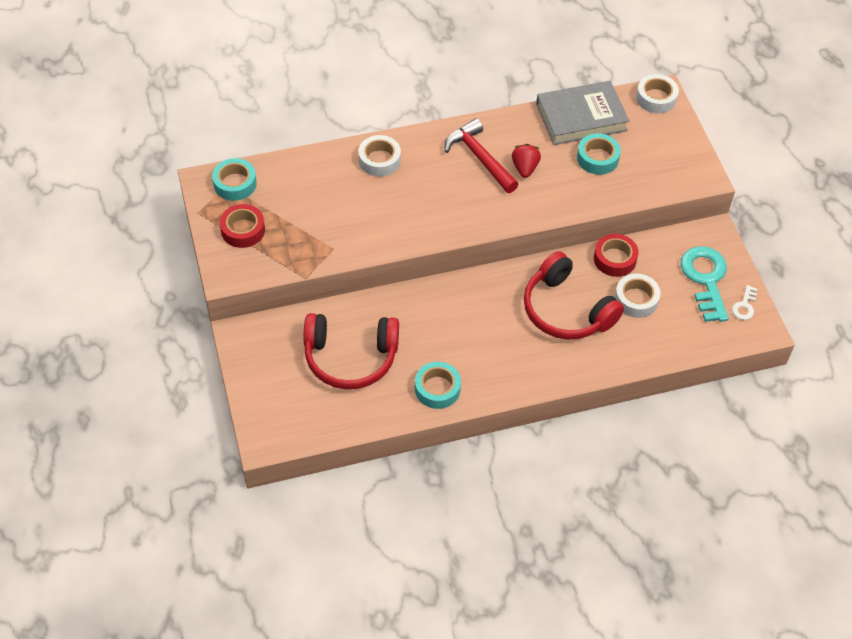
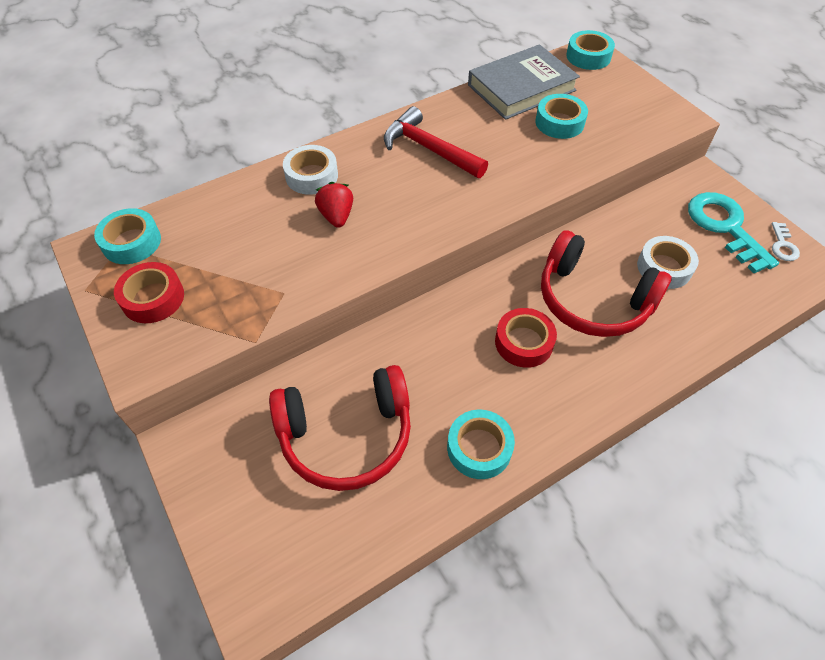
camera: 15 degrees left, 0 degrees up
(525, 168) = (485, 149): red strawberry -> red strawberry (336, 216)
(615, 259) = (616, 229): red tape -> red tape (524, 342)
(656, 98) = (588, 56): white tape -> turquoise tape

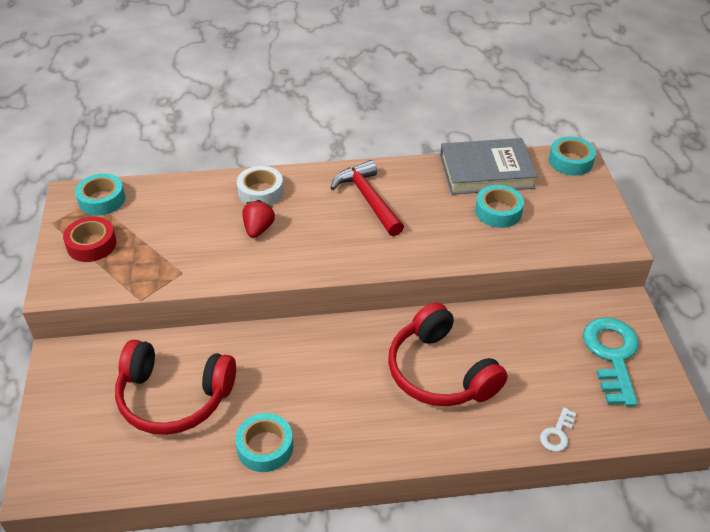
camera: 25 degrees right, 10 degrees down
(524, 342) = (356, 383): red tape -> none
(664, 267) = (525, 369): white tape -> none
(783, 245) = (658, 391): white key -> white key (557, 434)

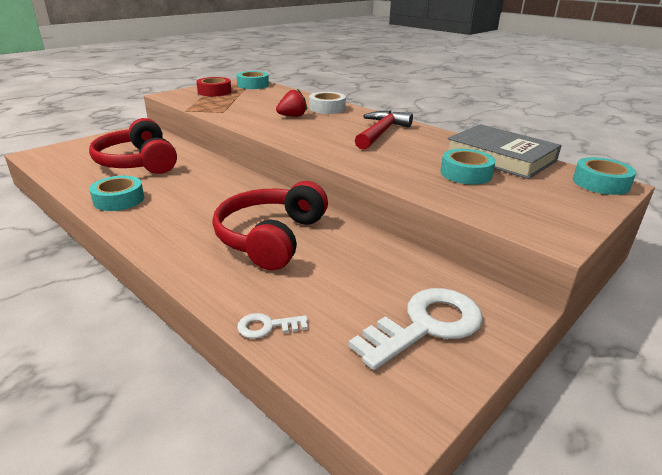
camera: 50 degrees right, 15 degrees down
(612, 355) = (426, 325): turquoise key -> white key

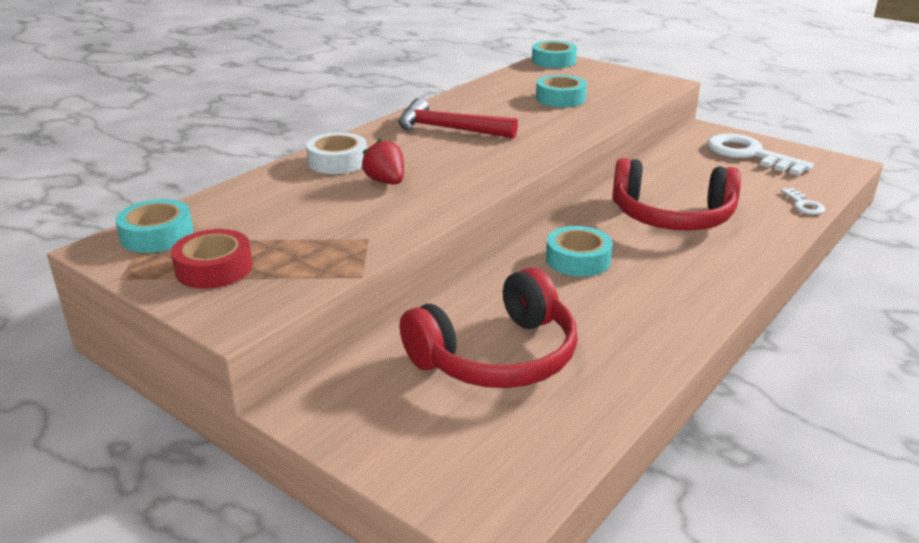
camera: 95 degrees left, 0 degrees up
(119, 199) = (645, 333): turquoise tape -> turquoise tape (578, 260)
(500, 157) = (507, 84): grey book -> none

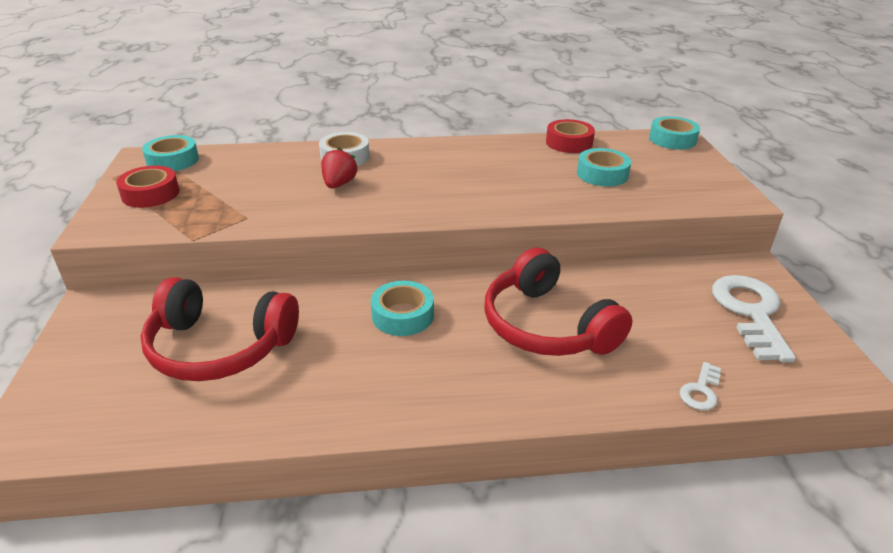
camera: 45 degrees right, 5 degrees up
(448, 129) = (461, 164): red hammer -> none
(492, 87) = (569, 143): none -> red tape

